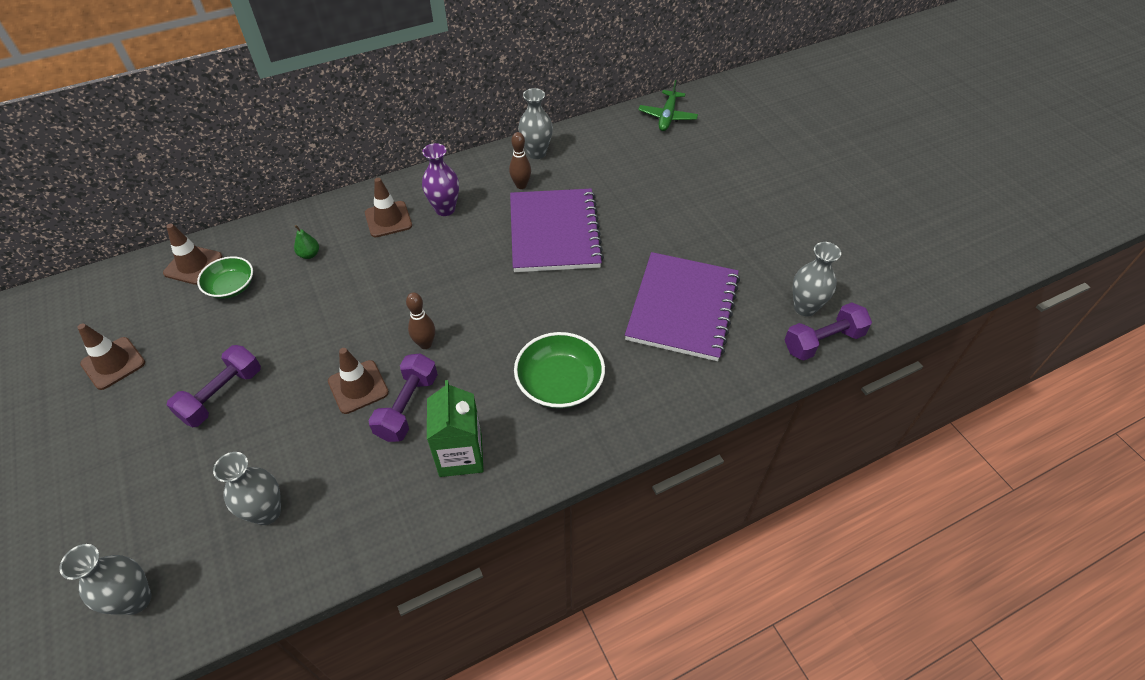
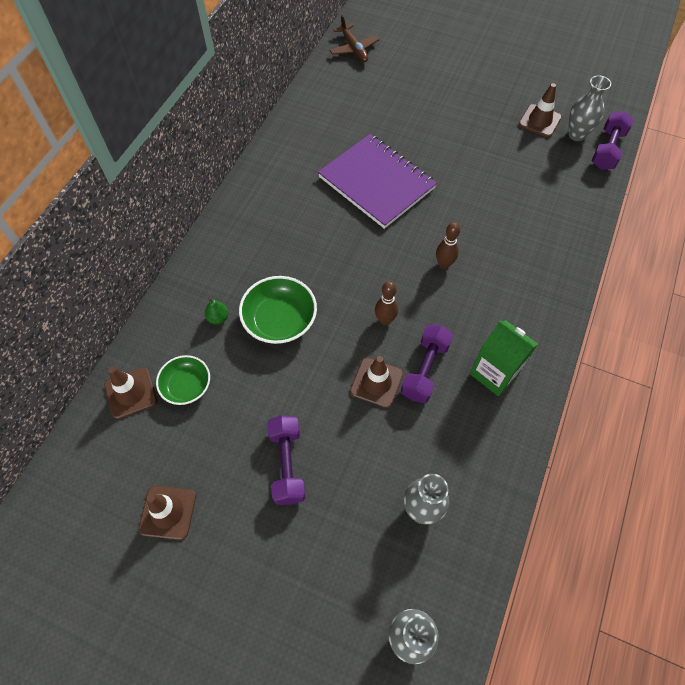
camera: 40 degrees left, 10 degrees up
(388, 219) = (246, 250): brown traffic cone -> brown traffic cone (539, 121)
(407, 406) = (425, 369): purple dumbbell -> purple dumbbell turned 45 degrees clockwise
(445, 209) = (279, 215): purple vase -> none
(521, 185) = (313, 162): brown bowling pin -> brown bowling pin (444, 264)
(536, 153) = (294, 131): grey vase -> none
(559, 383) = (498, 282): green bowl -> green bowl (280, 320)
(667, 116) = (353, 49): green plane -> brown plane
(682, 308) = (512, 181): purple notebook -> none

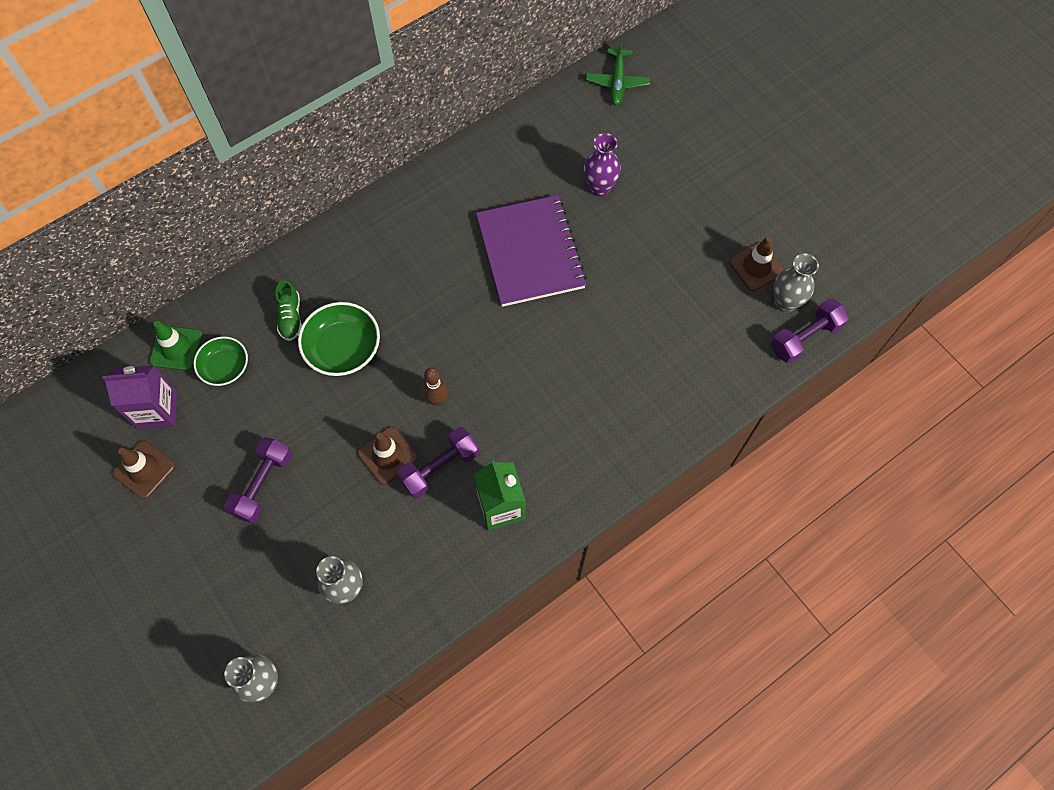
camera: 30 degrees right, 5 degrees up
(131, 393) = (176, 348): brown traffic cone -> green traffic cone
(146, 454) = (157, 410): none -> purple carton
(218, 318) = (290, 317): green pear -> green shoe
(353, 49) = (617, 82): brown plane -> green plane
(394, 119) = (599, 188): none -> purple vase
(444, 264) = (533, 374): brown bowling pin -> none

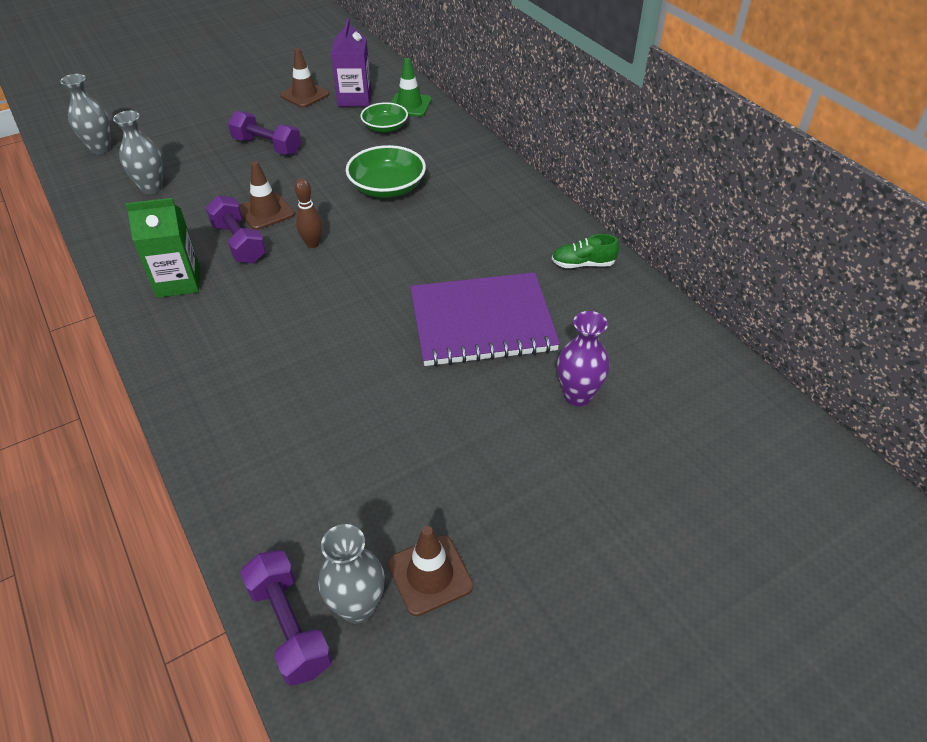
camera: 95 degrees right, 20 degrees down
(290, 317) = (427, 159): green shoe -> green shoe (583, 264)
(617, 82) = (770, 433): green plane -> none

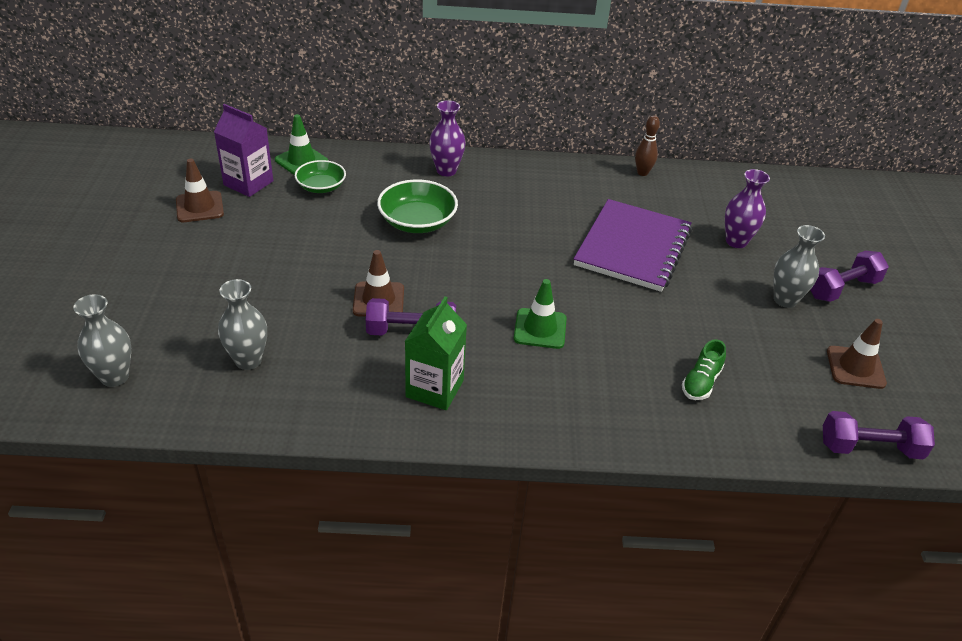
camera: 60 degrees left, 5 degrees down
(267, 146) = (266, 261): purple dumbbell -> purple dumbbell (842, 288)
(299, 308) = (540, 329): none -> green traffic cone
(312, 244) = (457, 290): brown bowling pin -> brown bowling pin (642, 173)
(357, 607) = (867, 410): grey vase -> grey vase (785, 300)
(479, 171) = (446, 171): none -> purple vase
(583, 264) = (607, 179): green shoe -> green shoe (701, 382)

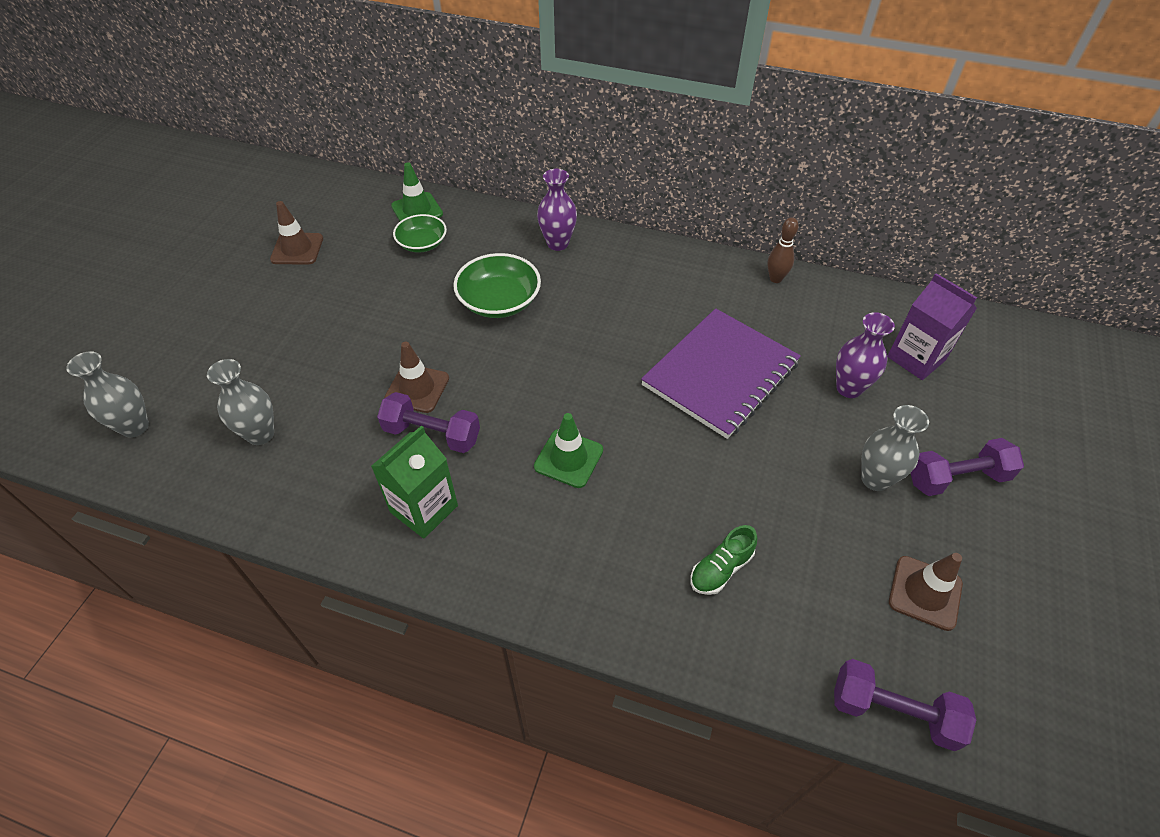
camera: 20 degrees right, 10 degrees up
(248, 183) = (355, 229): purple carton -> purple carton (916, 358)

